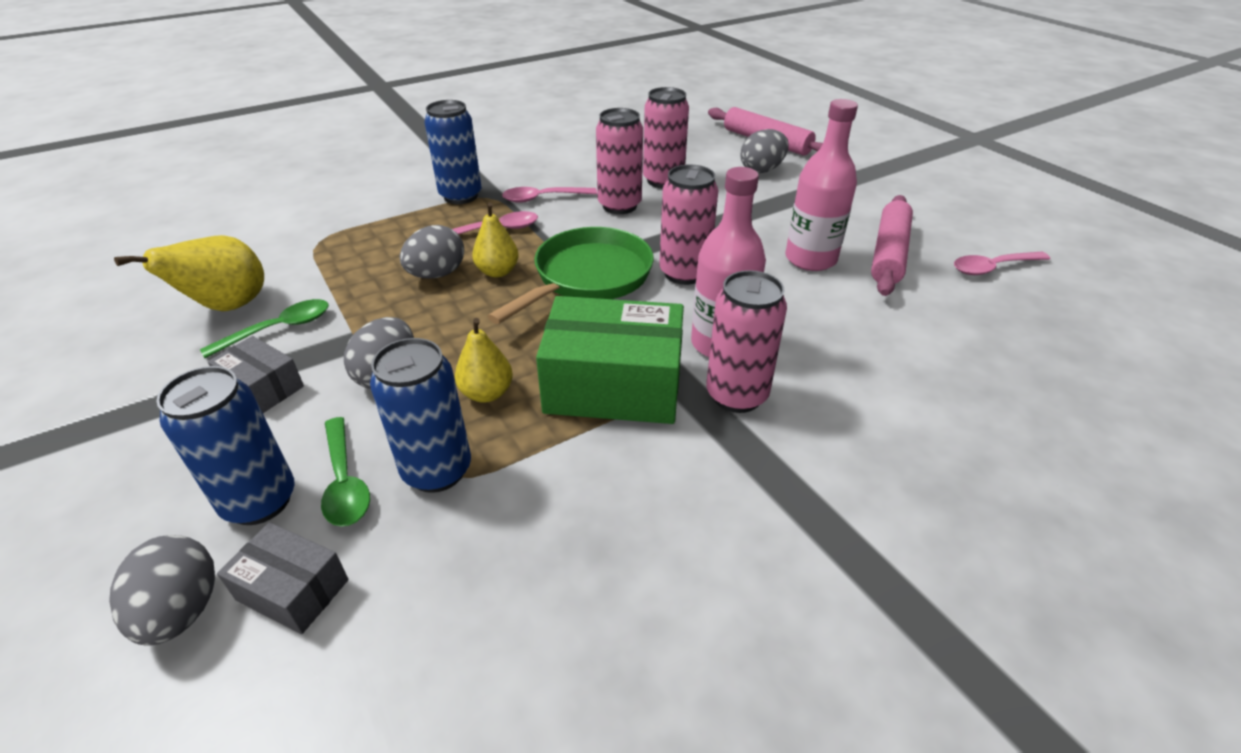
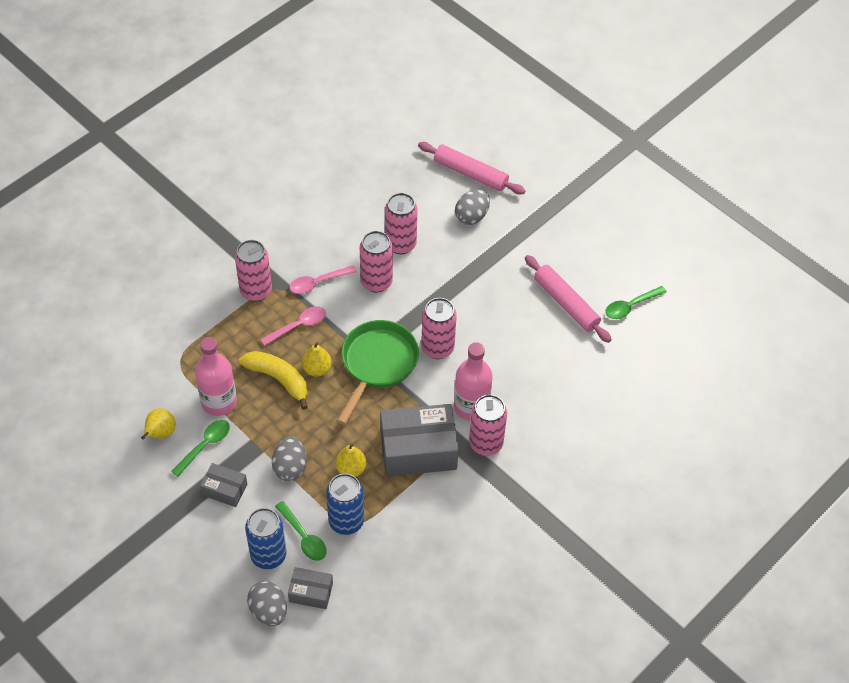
camera: 15 degrees left, 15 degrees up
(228, 307) = (160, 433): yellow pear -> yellow pear, size x0.65
(437, 274) = (278, 379): grey egg -> yellow banana
(461, 196) = (256, 291): blue can -> pink can
(613, 385) = (418, 450): green box -> grey box
(810, 259) = (516, 318): pink bottle -> pink bottle (219, 401)
(889, 254) = (566, 303): pink rolling pin -> pink rolling pin turned 45 degrees counterclockwise
(992, 268) = (630, 306): pink spoon -> green spoon

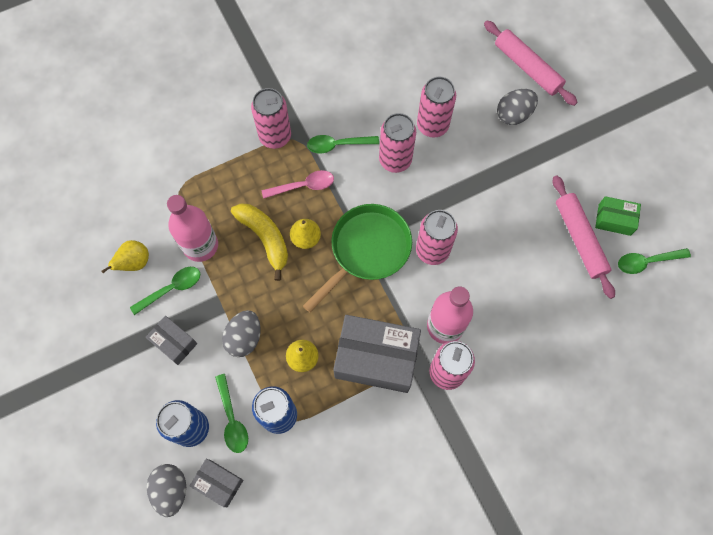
camera: 20 degrees right, 15 degrees up
(318, 283) = (337, 145): pink spoon -> green spoon
(591, 280) = (614, 220): none -> green box

